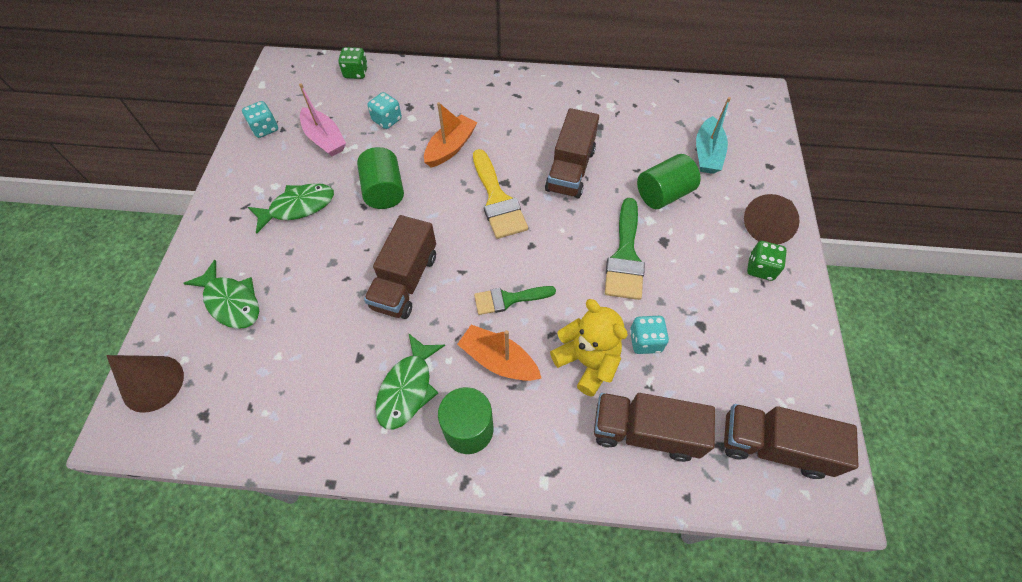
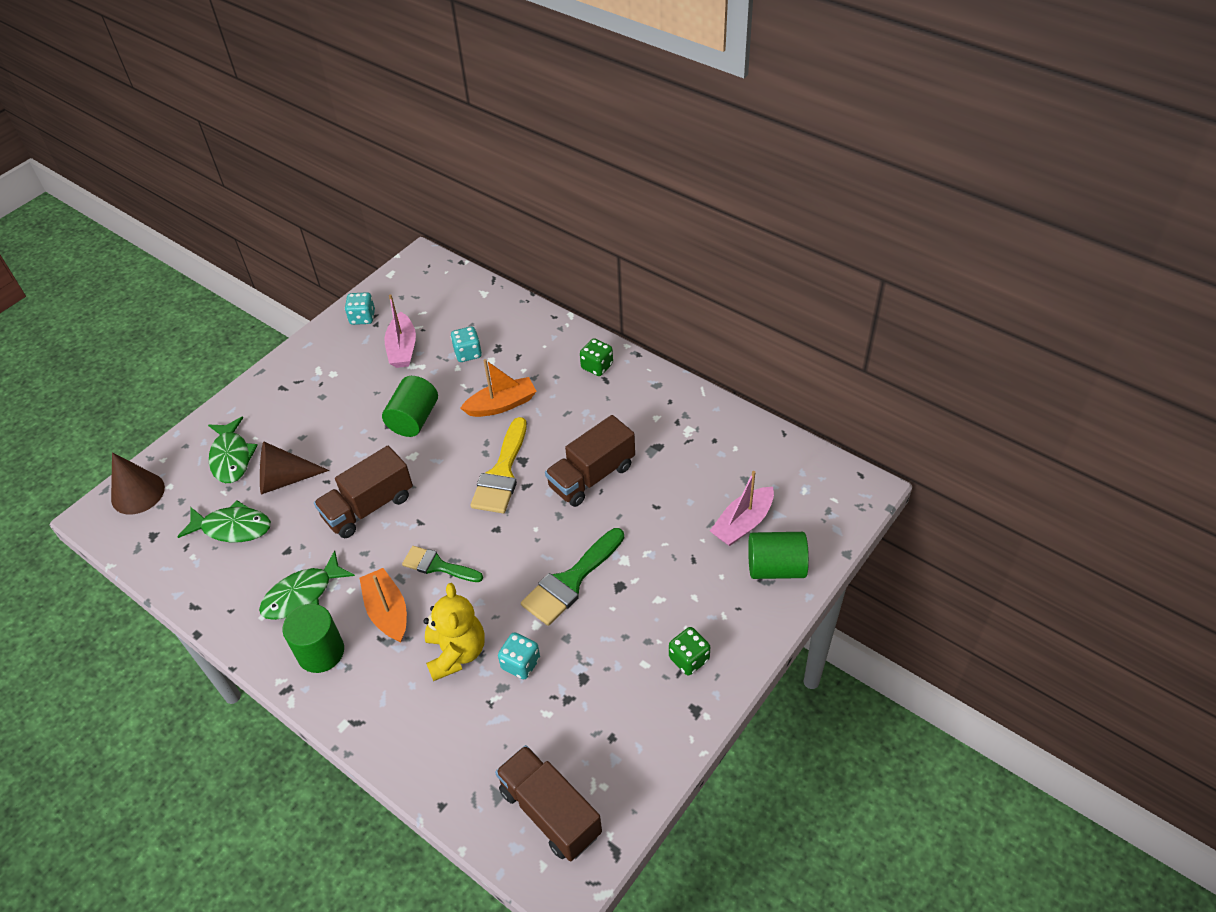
camera: 35 degrees right, 10 degrees down
(298, 207) = (336, 401): green fish -> green fish (232, 528)
(356, 73) = (477, 295): green dice -> green dice (597, 366)
(645, 432) = (453, 735): brown truck -> none
(663, 194) = (660, 542): green cylinder -> green cylinder (776, 567)
(707, 153) = (743, 523): turquoise boat -> pink boat
(769, 225) = (738, 624): brown cone -> brown cone (285, 479)

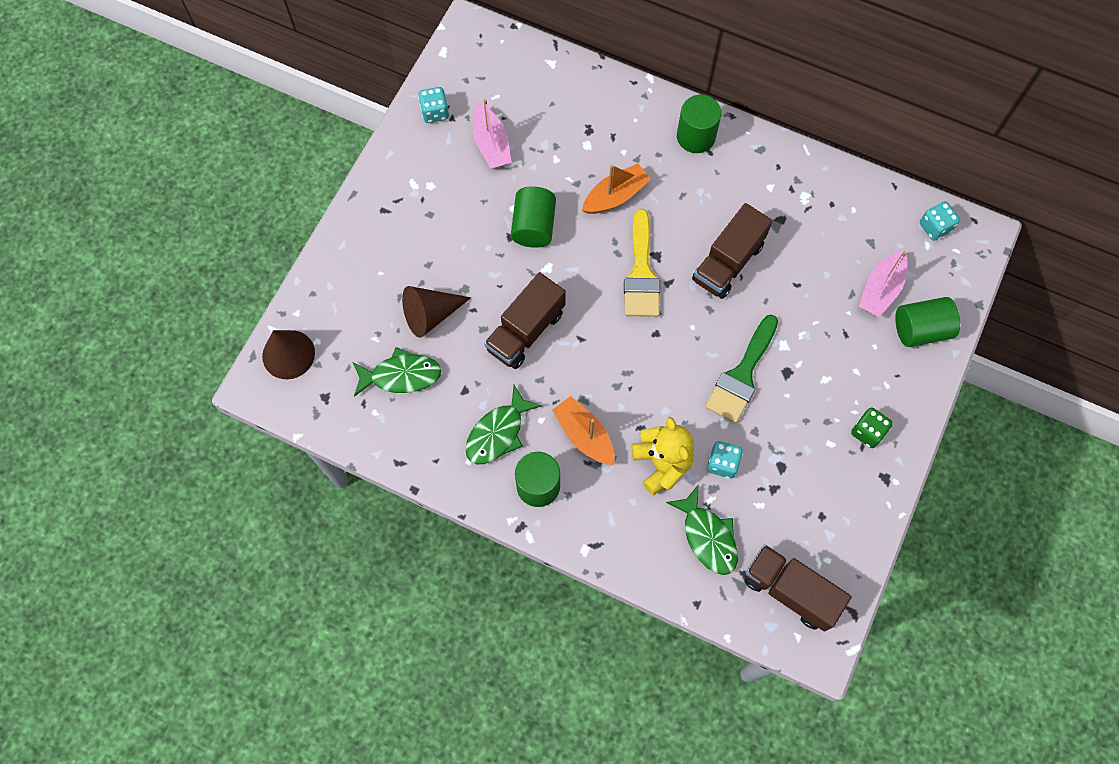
camera: 15 degrees left, 20 degrees up
(231, 457) = (366, 299): green fish -> green fish (707, 536)
(438, 566) = (614, 381): green brush -> none
(468, 353) = (561, 140): turquoise dice -> turquoise dice (935, 227)
(597, 366) = (696, 136): green dice -> green cylinder

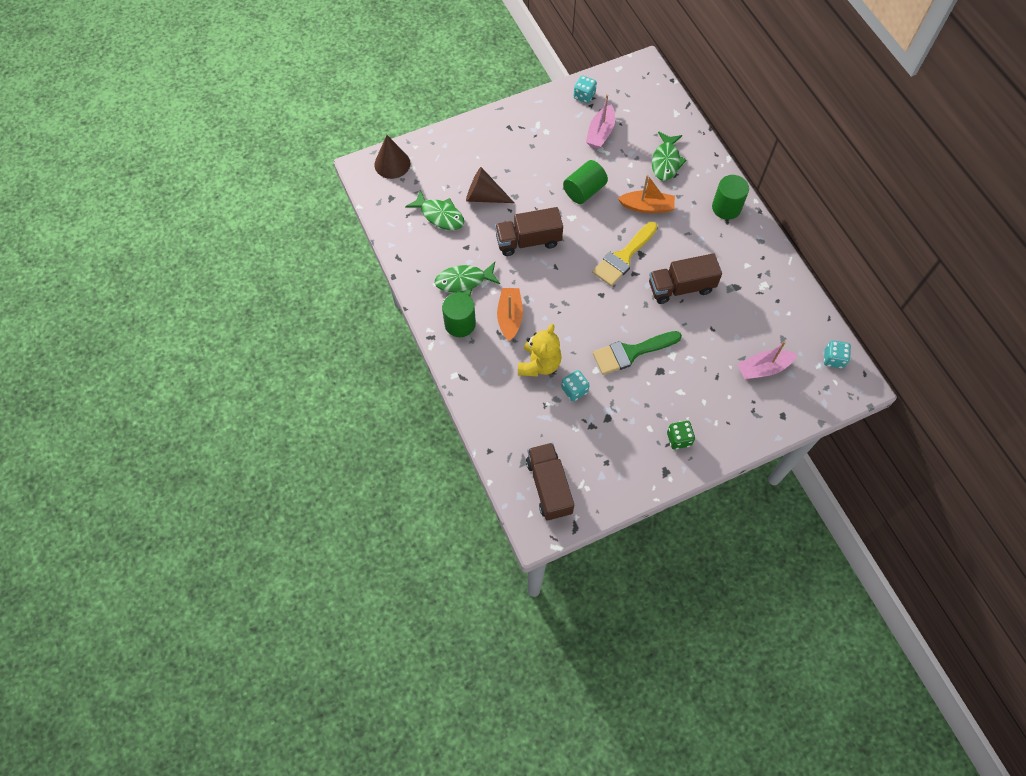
camera: 40 degrees right, 5 degrees down
(707, 536) = (529, 421): green fish -> green fish (666, 161)
(920, 329) = (768, 408): green cylinder -> none

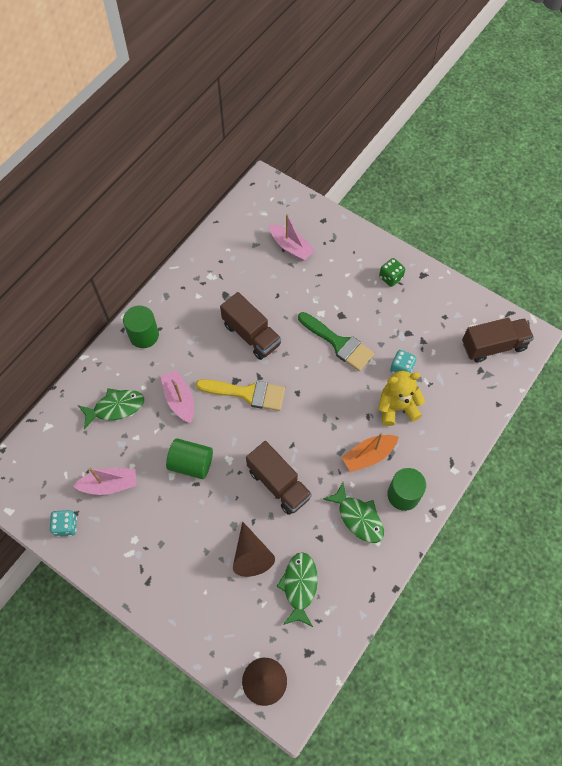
camera: 120 degrees left, 0 degrees up
(549, 487) = (493, 346): brown truck -> brown truck turned 150 degrees counterclockwise
(647, 207) = (179, 400): orange boat -> pink boat
(833, 359) = (252, 206): turquoise dice -> none

